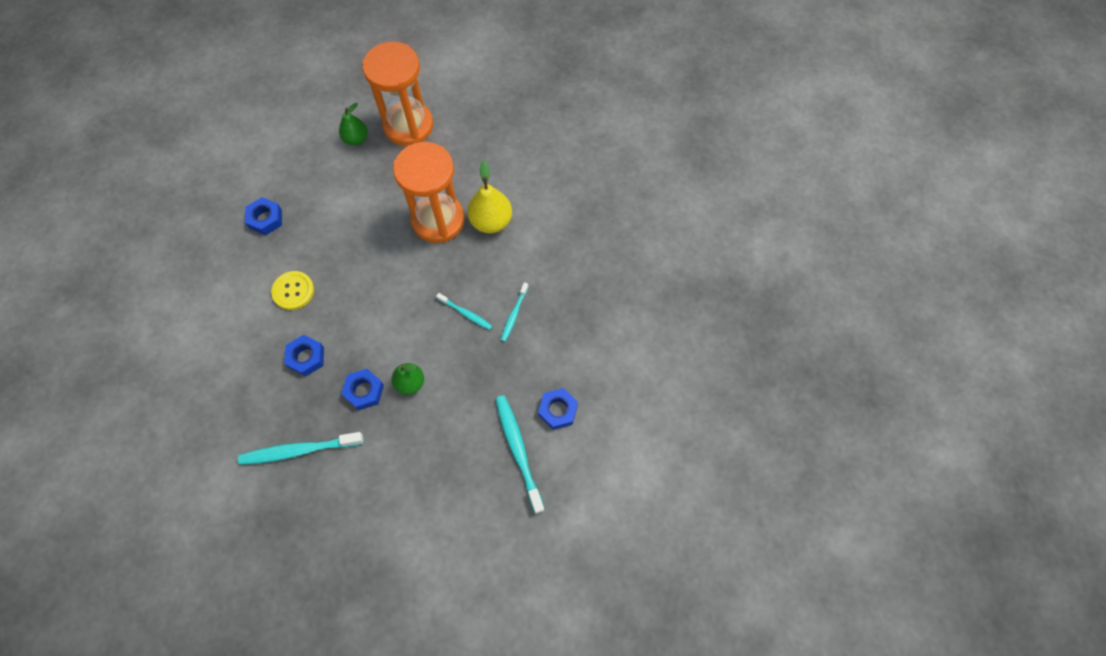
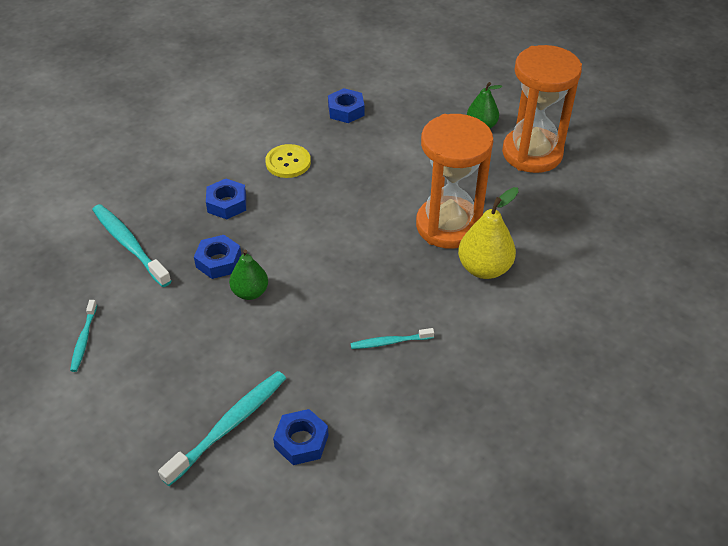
camera: 60 degrees right, 20 degrees down
(466, 313) = (360, 299): turquoise toothbrush -> turquoise toothbrush (84, 340)

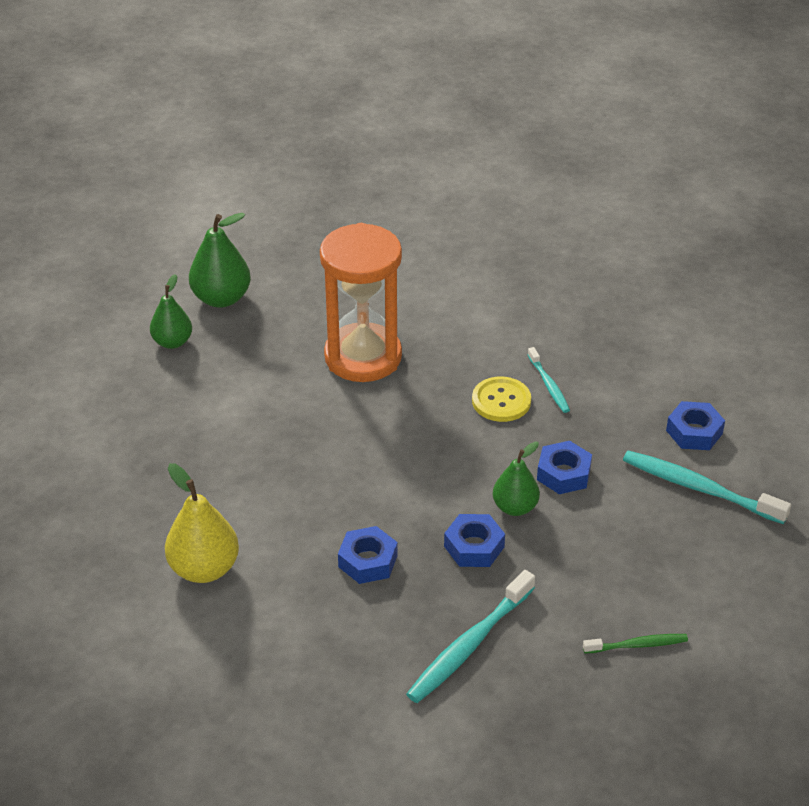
camera: 100 degrees left, 5 degrees down
(84, 340) = (637, 645): turquoise toothbrush -> green toothbrush
(288, 162) = (273, 514): yellow button -> yellow button (501, 401)
(346, 110) = (151, 472): blue nut -> blue nut (563, 473)
(484, 268) = (423, 325): yellow pear -> yellow pear (204, 568)
(532, 153) = (221, 298): orange hourglass -> green pear

